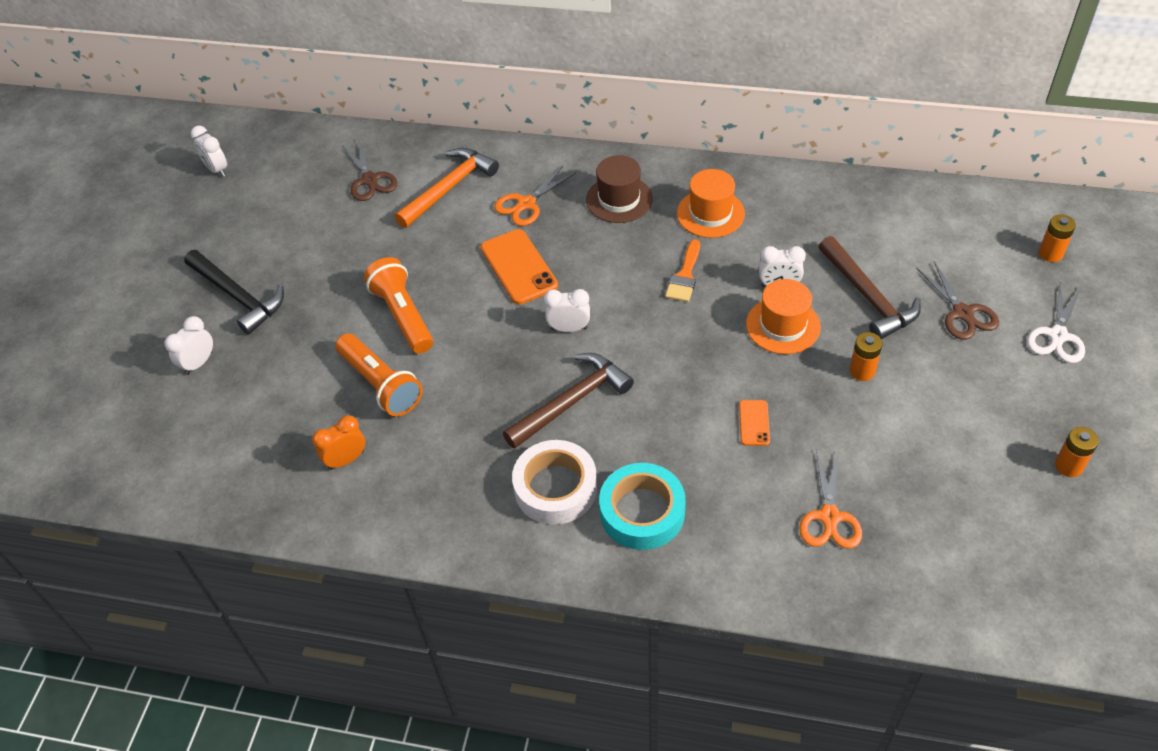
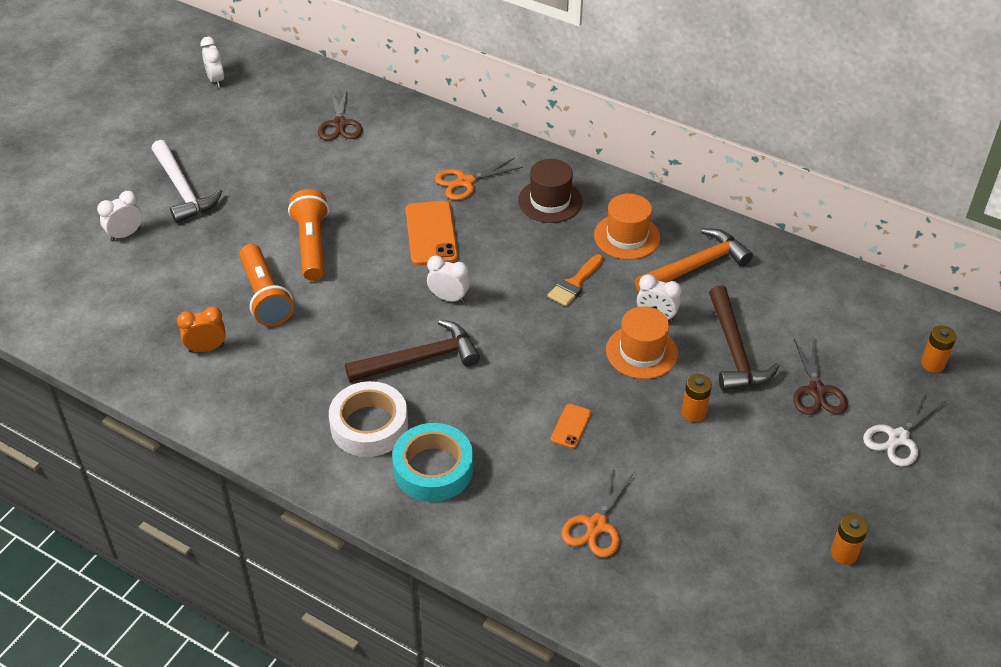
camera: 15 degrees right, 5 degrees down
(238, 296) = (183, 190): black hammer -> white hammer
(449, 188) = (404, 150): orange hammer -> orange hammer (695, 266)

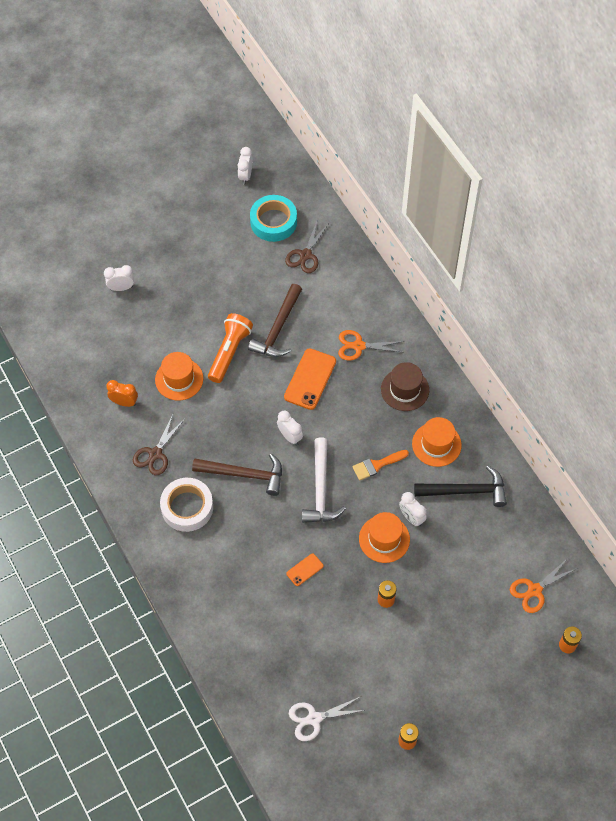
camera: 30 degrees right, 15 degrees up
(183, 190) = (174, 266): white hammer -> white hammer (321, 489)
(265, 296) = (179, 379): orange flashlight -> orange hat
(433, 468) = (206, 556): turquoise tape -> turquoise tape (273, 222)
(596, 525) = (275, 644): orange scissors -> orange scissors (534, 590)
(695, 266) = (465, 491): orange hammer -> black hammer
(734, 350) = (444, 568): brown hammer -> brown hammer (278, 329)
(816, 391) = (475, 625): brown scissors -> brown scissors (155, 454)
(898, 438) = (501, 684): white scissors -> white scissors (314, 719)

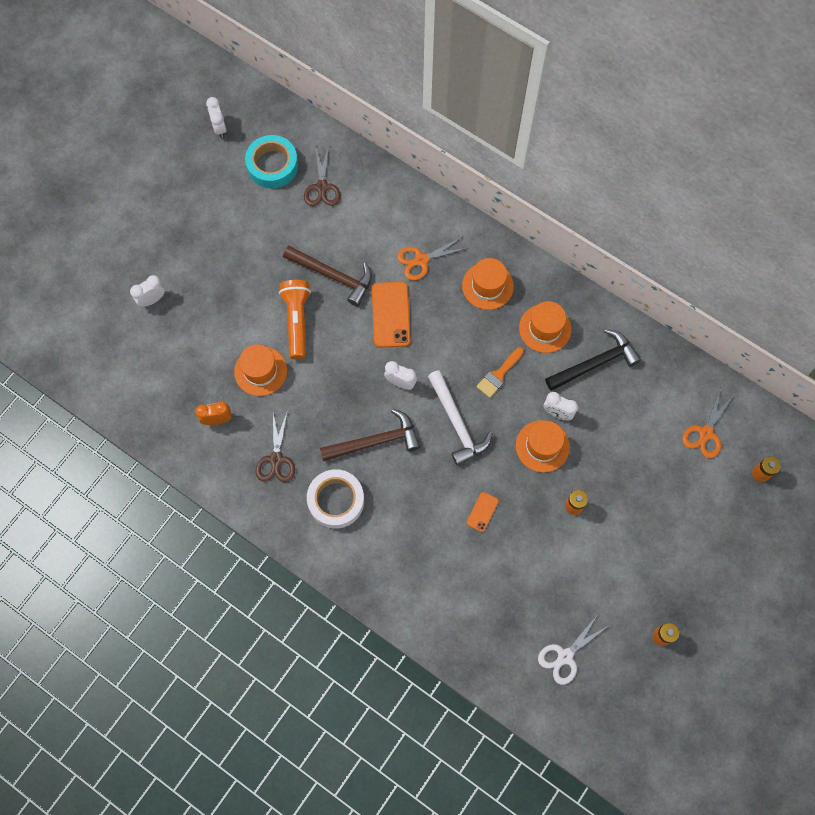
camera: 25 degrees left, 10 degrees up
(278, 329) = (333, 276): brown hammer -> brown hammer turned 60 degrees counterclockwise
(405, 389) = (487, 286): brown hat -> orange hat

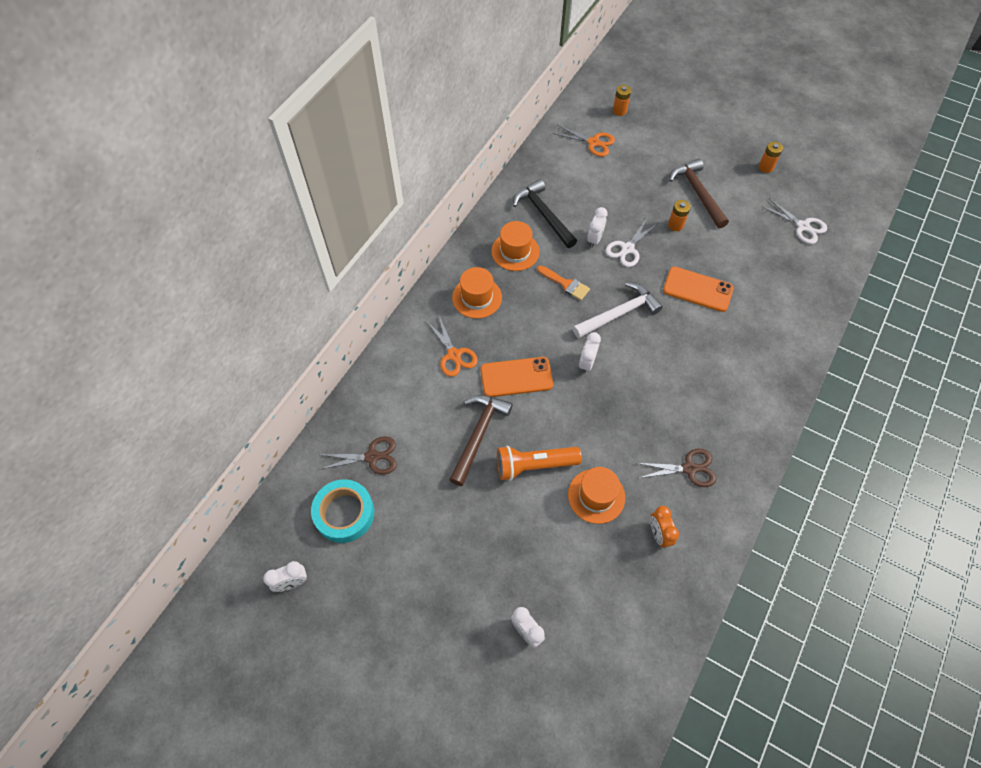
camera: 95 degrees left, 10 degrees down
(336, 500) = (718, 409): white tape -> none
(375, 441) = (650, 380): brown hammer -> brown hammer (697, 193)
(482, 512) = (697, 289): orange phone -> orange phone, size x1.92
(542, 446) = (627, 249): orange hat -> white scissors

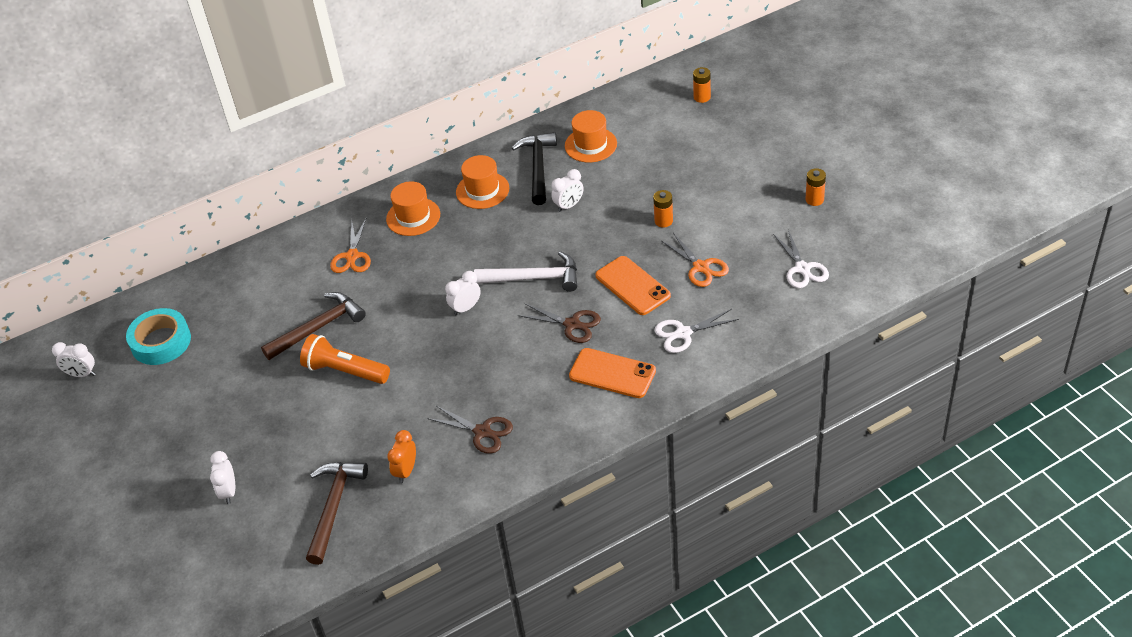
camera: 35 degrees right, 15 degrees down
(372, 457) = (217, 309): brown scissors -> brown scissors (572, 324)
(516, 377) = (391, 295): orange phone -> orange phone (612, 373)
(565, 284) = (505, 234): orange brush -> none
(593, 143) = (647, 119): orange scissors -> orange scissors (701, 267)
(596, 496) = (377, 417): orange hat -> orange hat (590, 145)
(627, 249) = (594, 225): white scissors -> white scissors (683, 333)
(697, 193) = (714, 200): brown hammer -> brown hammer (333, 507)

